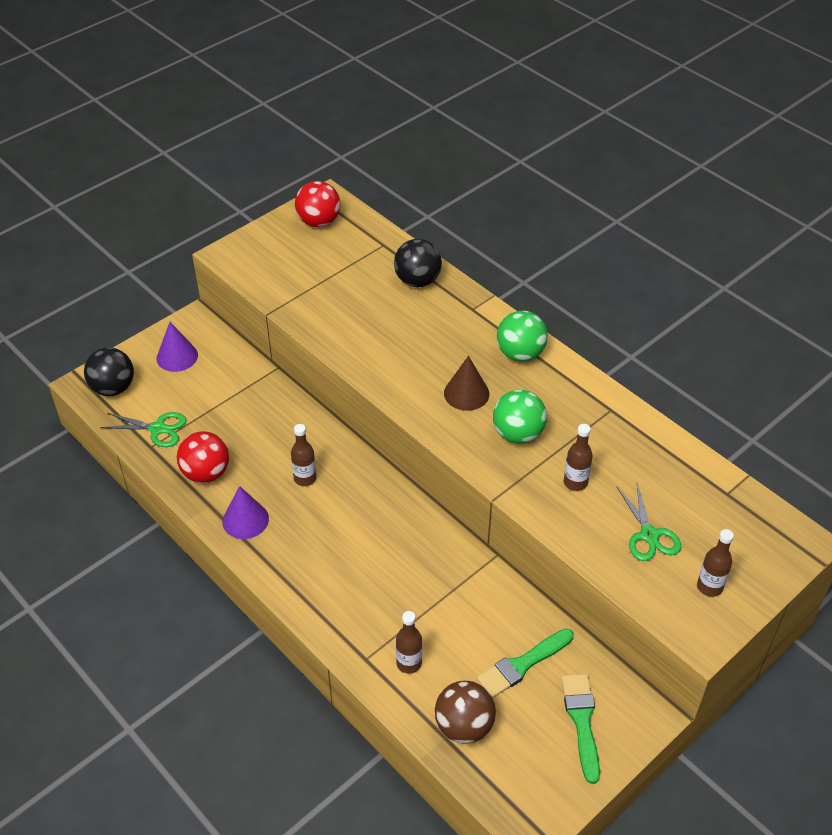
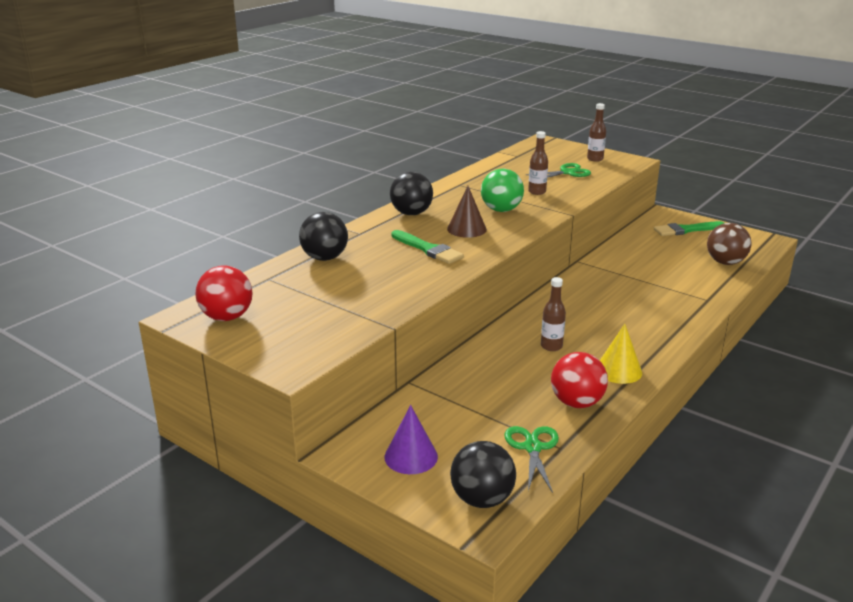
camera: 100 degrees left, 20 degrees down
(245, 520) = (618, 370): purple cone -> yellow cone
(409, 663) = (696, 284): brown bottle -> none
(520, 354) = (411, 213): green ball -> black ball
(522, 665) = (662, 248): green brush -> green brush (428, 249)

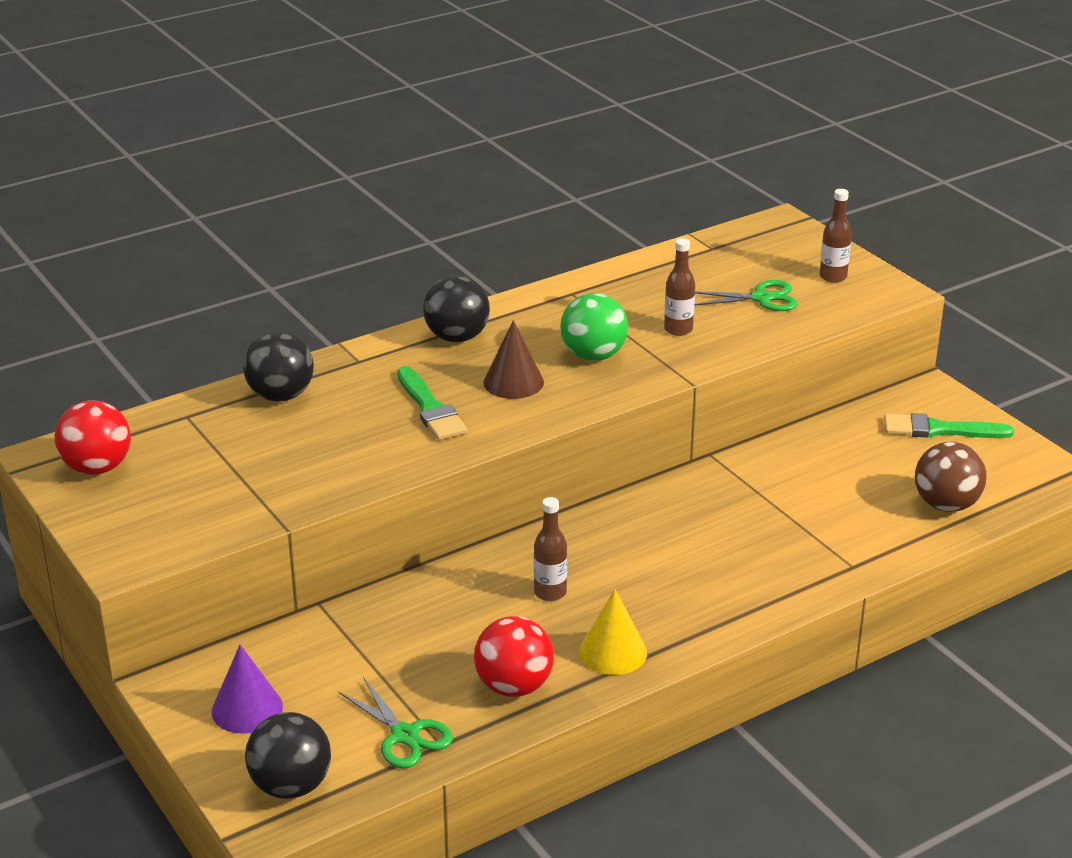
camera: 20 degrees right, 5 degrees up
(532, 448) = (405, 735): green scissors -> green scissors turned 120 degrees clockwise

